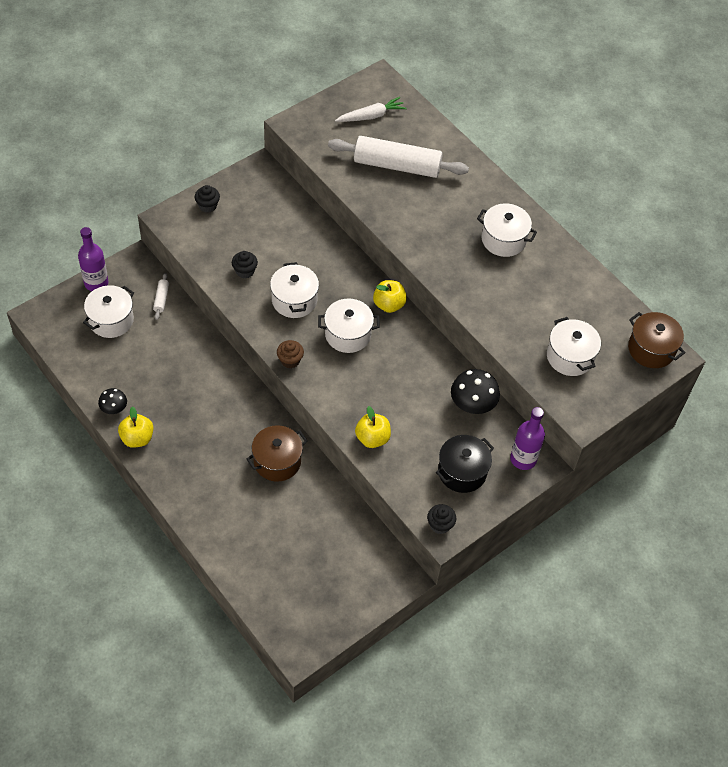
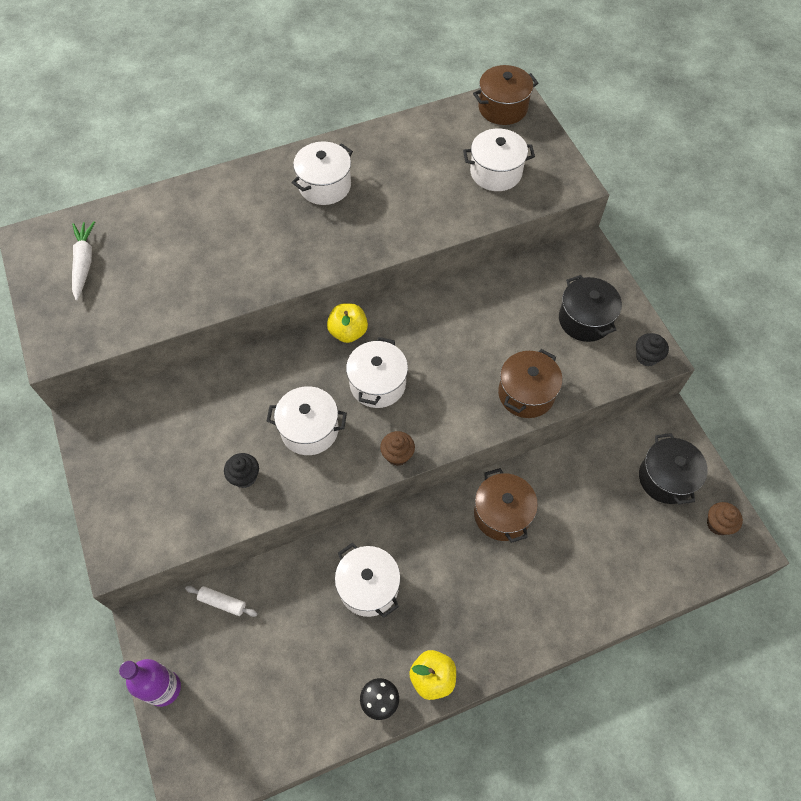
camera: 70 degrees left, 5 degrees up
(111, 320) = (234, 678): white pot -> white pot (368, 587)
(208, 206) = (119, 499): black cupcake -> none
(313, 626) = (718, 524): none -> brown cupcake
(345, 580) = (666, 478): none -> black pot
(372, 438) = (526, 394): yellow apple -> brown pot
(397, 165) = (175, 256): white rolling pin -> none
(472, 405) = (503, 289): black mushroom -> none
(523, 459) = (579, 263): purple bottle -> none

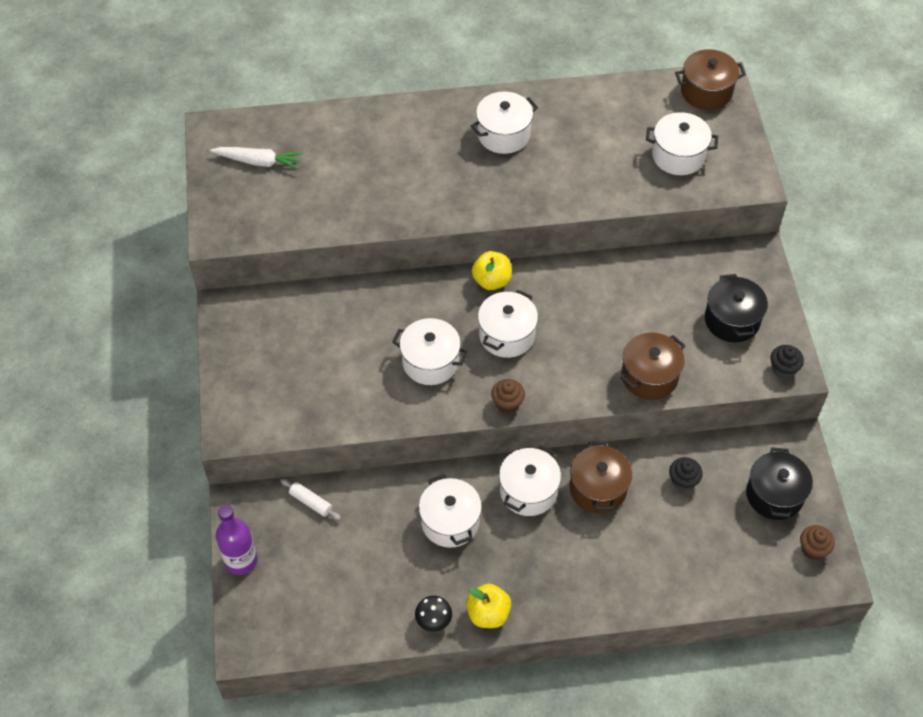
camera: 15 degrees right, 5 degrees down
(84, 263) = (259, 162): white carrot -> white carrot turned 90 degrees clockwise
(245, 477) = (359, 390): black cupcake -> black cupcake (683, 481)
(436, 534) = (528, 491): none -> white pot

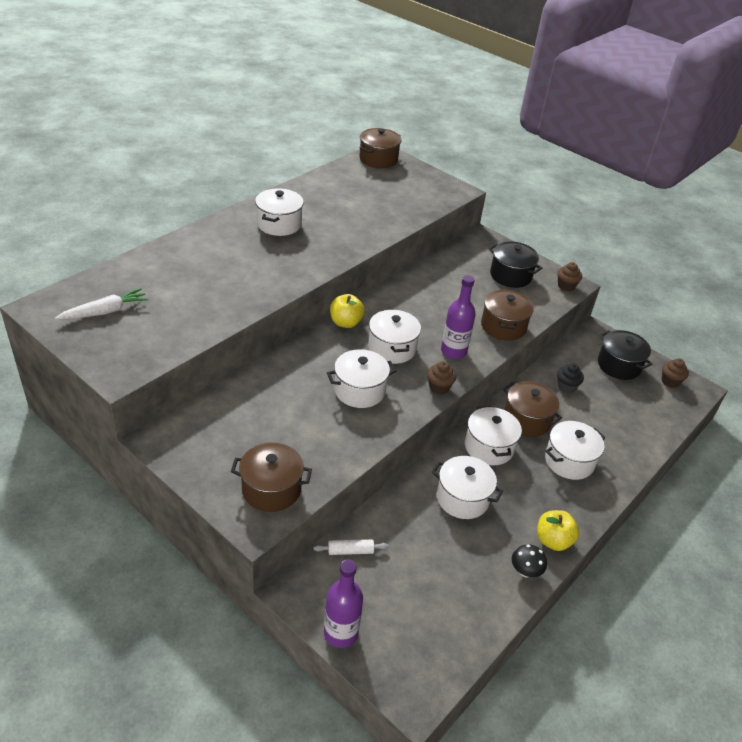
camera: 45 degrees left, 15 degrees down
(269, 409) = (271, 489): none -> brown pot
(564, 374) = (453, 351): none -> purple bottle
(678, 156) = (401, 194): white pot -> white pot (569, 461)
(783, 369) = (566, 286): black cupcake -> brown cupcake

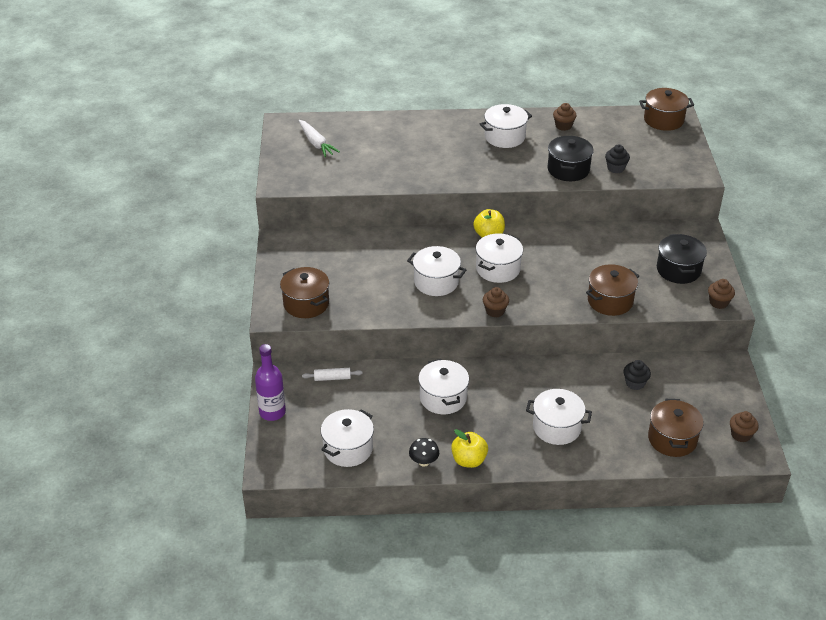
camera: 50 degrees right, 0 degrees up
(105, 312) = (316, 143): white carrot -> white carrot turned 45 degrees clockwise
(313, 195) = (563, 126): none -> brown cupcake
(350, 551) = (332, 378): white rolling pin -> white rolling pin turned 45 degrees counterclockwise
(398, 211) = (615, 168): none -> black cupcake
(453, 351) = (542, 295): purple bottle -> none
(489, 447) = (508, 382): white pot -> white pot (348, 449)
(526, 420) = (565, 384): brown pot -> brown pot (672, 439)
(619, 365) = (710, 397): black pot -> black pot (568, 169)

